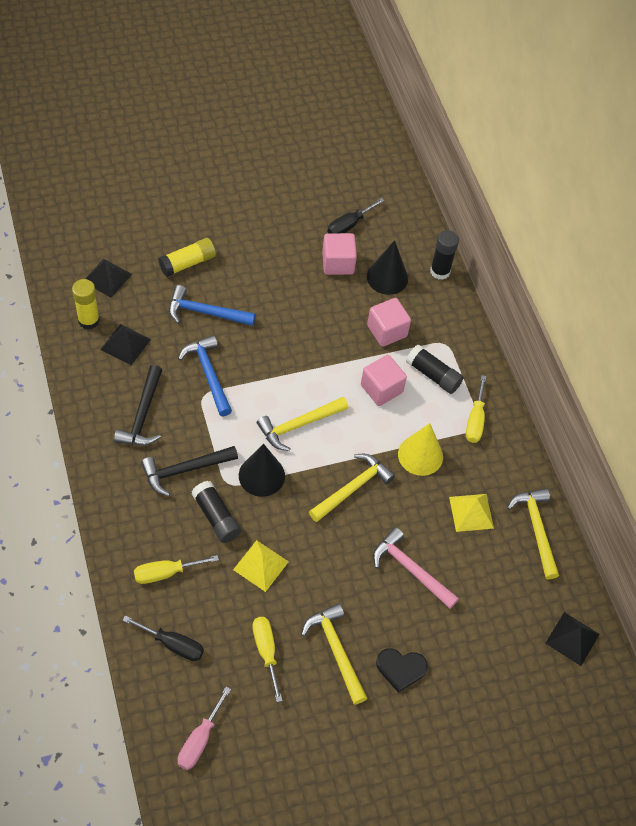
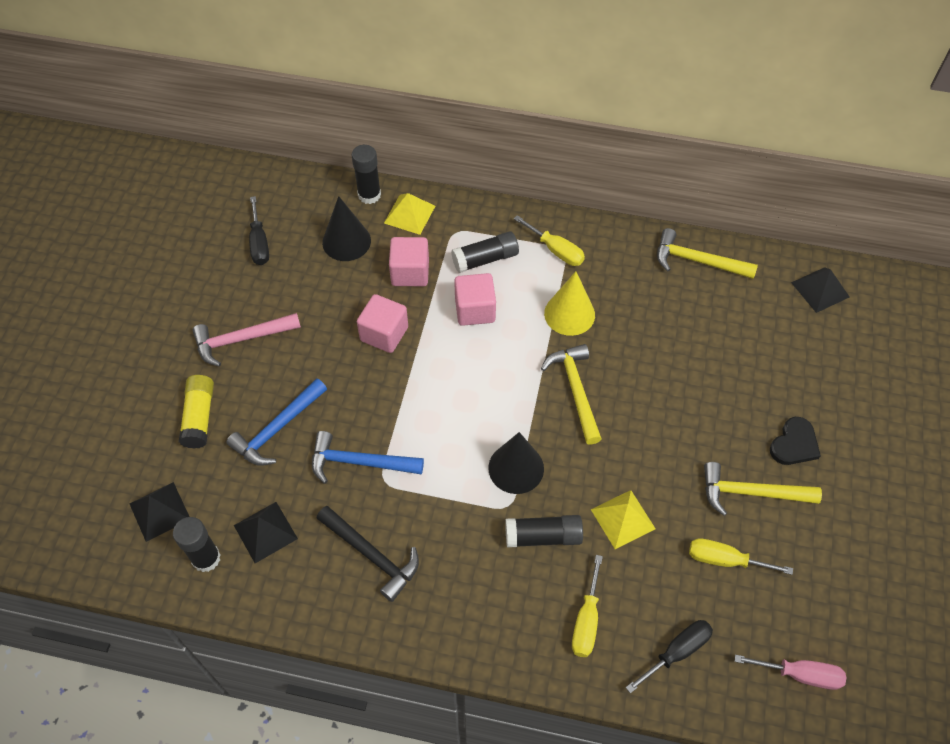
camera: 55 degrees left, 0 degrees up
(89, 320) = (206, 558): yellow glue stick -> black glue stick
(185, 470) = (468, 542): black hammer -> none
(199, 740) = (800, 674): pink screwdriver -> pink screwdriver turned 45 degrees counterclockwise
(299, 425) = (475, 404): yellow hammer -> none
(338, 263) = (300, 275): pink cube -> pink cube (384, 334)
(410, 569) = (691, 384): pink hammer -> pink hammer (242, 340)
(471, 512) = (654, 303): yellow pyramid -> yellow pyramid (409, 214)

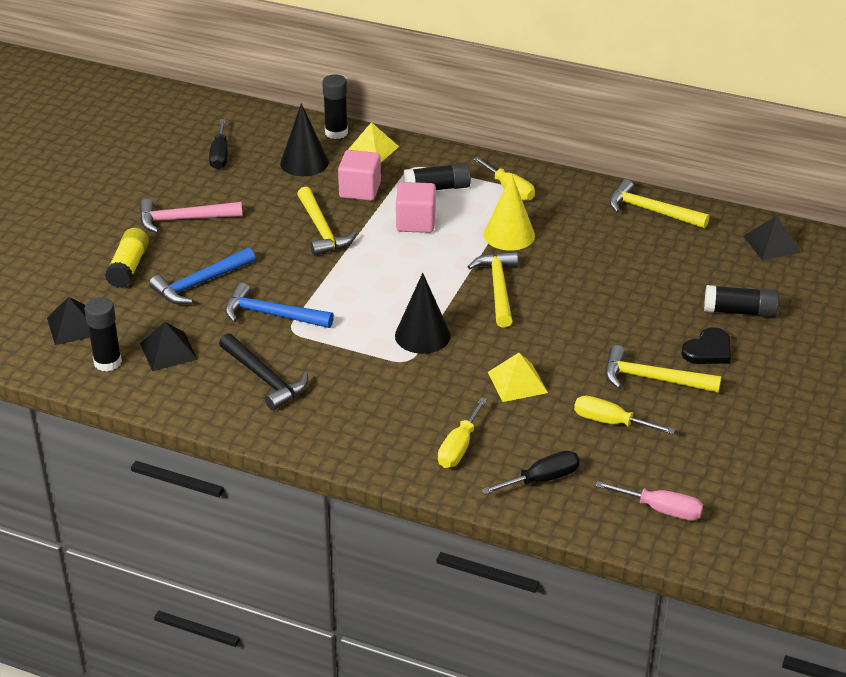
camera: 10 degrees right, 20 degrees down
(384, 334) = (322, 230): pink cube -> yellow hammer
(543, 536) = (434, 385): black glue stick -> black glue stick (739, 311)

